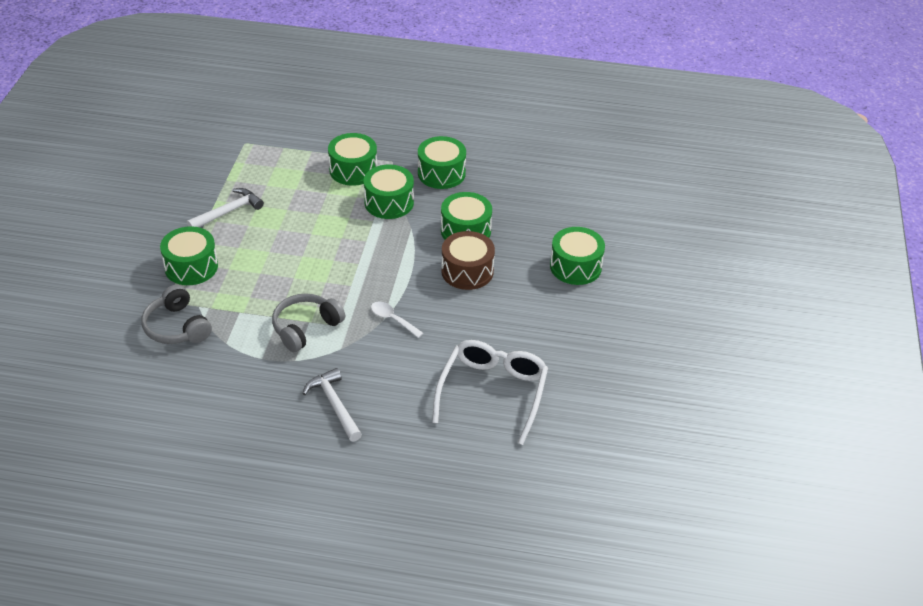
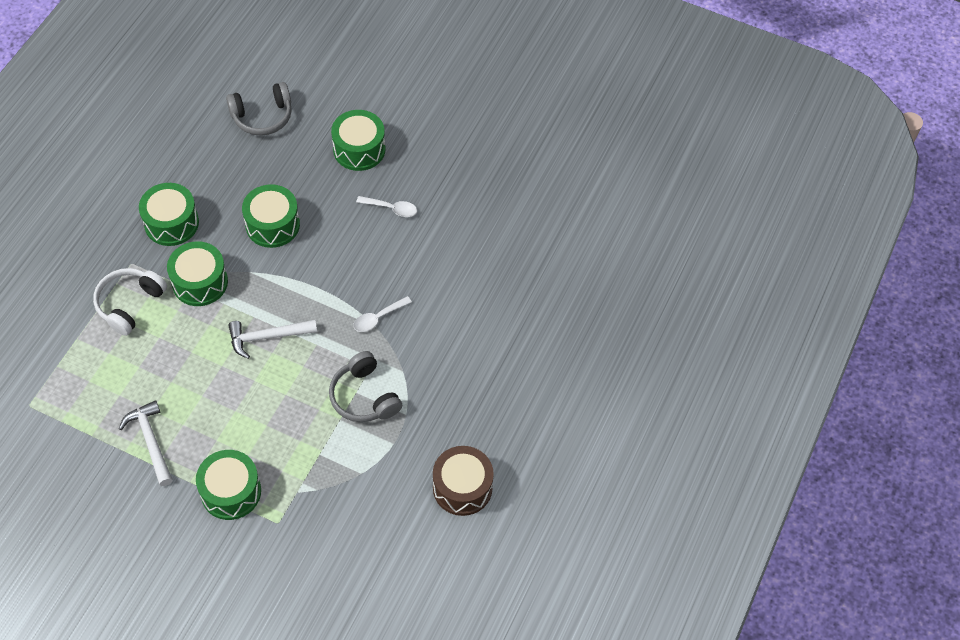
camera: 75 degrees left, 15 degrees up
(177, 327) = (321, 517): grey headphones -> grey headphones (262, 116)
(334, 405) = (475, 391): white hammer -> white hammer (268, 337)
(353, 170) = (129, 304): green drum -> white headphones
(467, 271) = (333, 239): brown drum -> brown drum (462, 487)
(492, 393) = (499, 260): white glasses -> none
(518, 302) = (391, 208): none -> white spoon

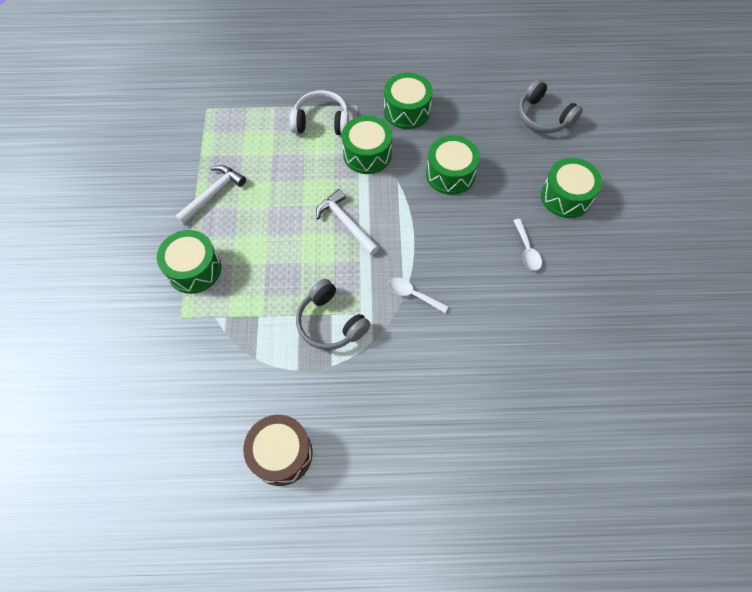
camera: 65 degrees right, 5 degrees up
(364, 397) = (330, 323): grey headphones -> grey headphones turned 75 degrees counterclockwise

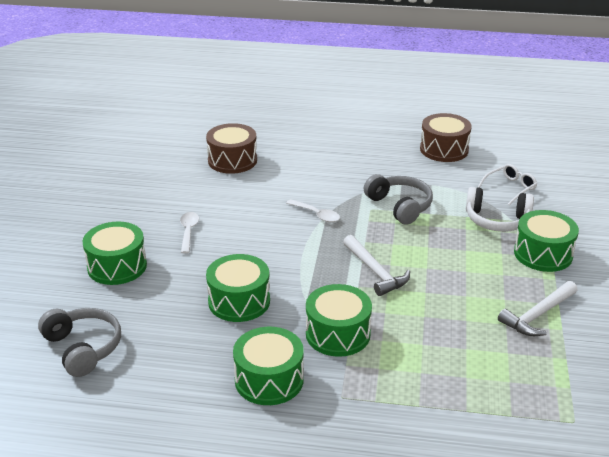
camera: 170 degrees left, 30 degrees down
(209, 377) = (510, 188): none -> white glasses
(321, 122) = (396, 380): white headphones -> white headphones (497, 220)
(533, 382) = (232, 160): none -> brown drum

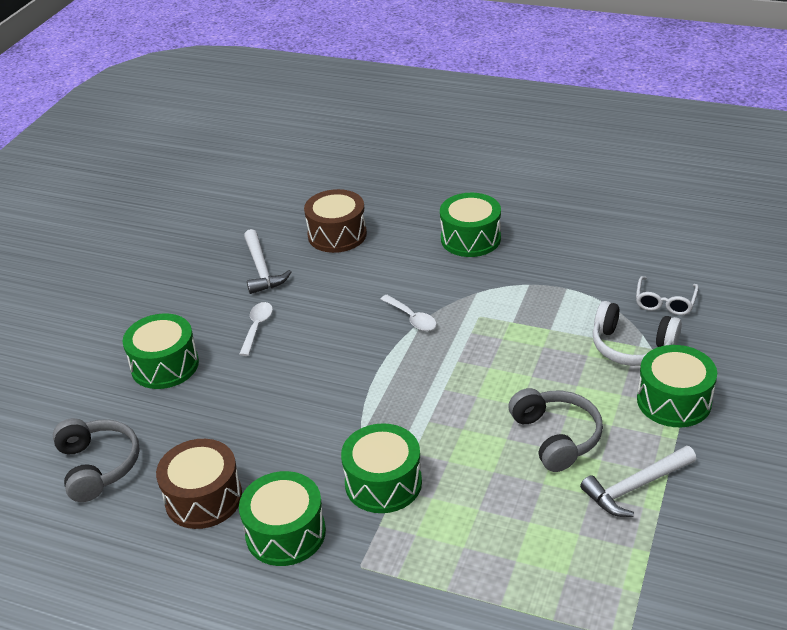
camera: 15 degrees right, 5 degrees up
(239, 301) = (284, 426): green drum -> green drum (470, 239)
(375, 271) = (456, 403): white hammer -> white hammer (262, 269)
(400, 206) = (516, 315): grey headphones -> grey headphones (556, 437)
(444, 149) = (600, 239): brown drum -> brown drum (203, 498)
(510, 188) = (665, 302): white glasses -> white glasses turned 135 degrees clockwise

